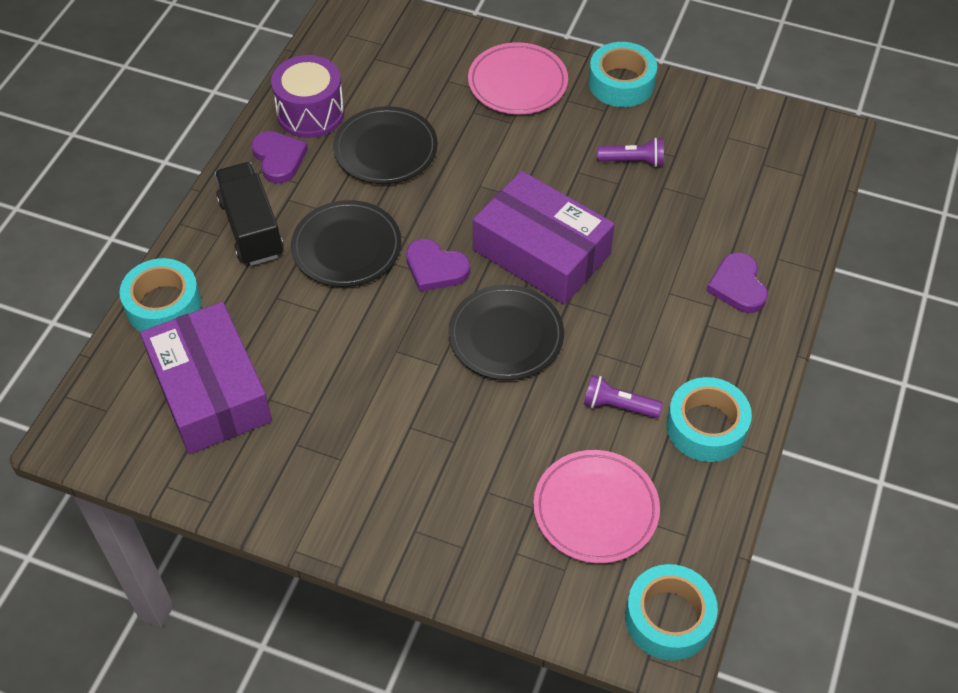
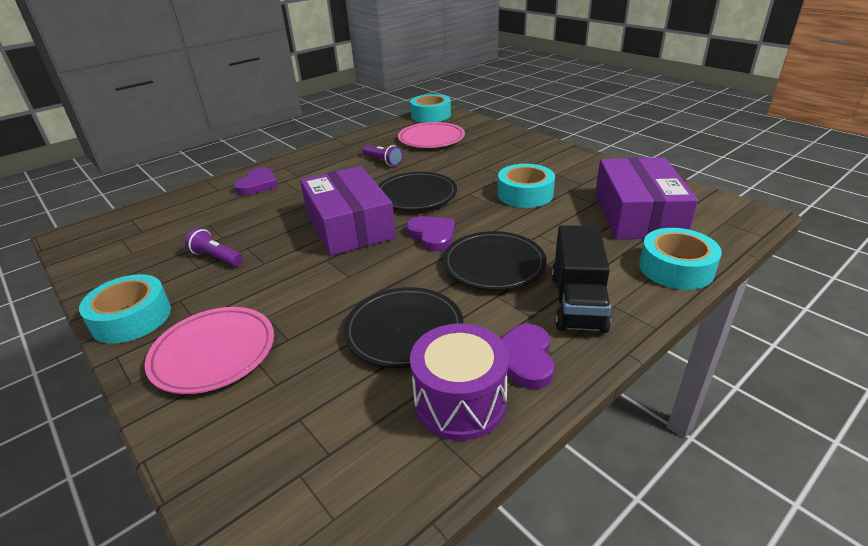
camera: 150 degrees left, 20 degrees down
(706, 427) = (349, 148): turquoise tape -> turquoise tape (525, 194)

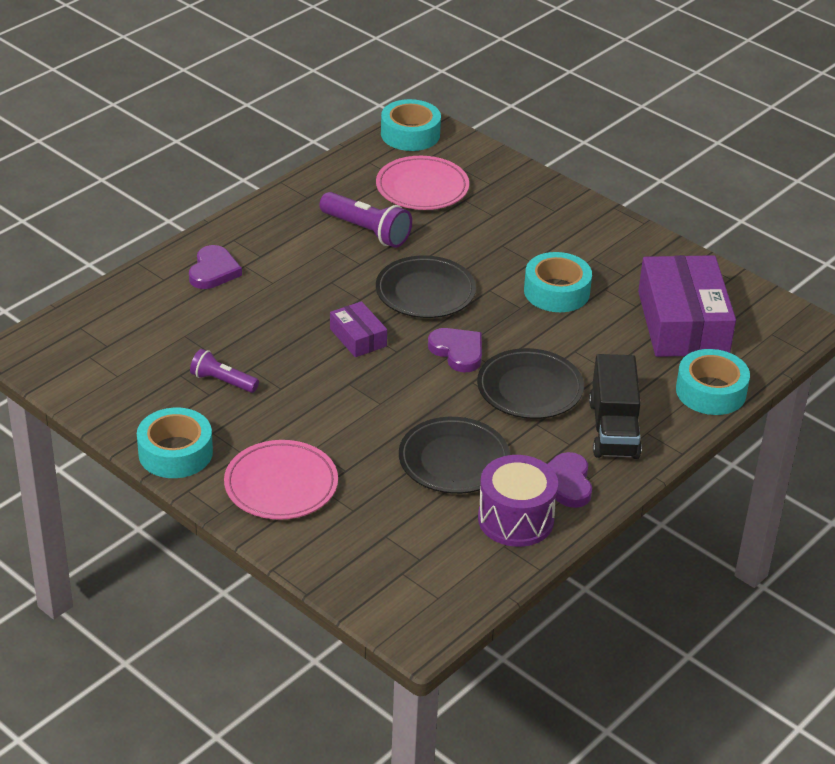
camera: 10 degrees left, 5 degrees up
(349, 225) = (358, 337): purple box -> purple box, size x0.48
(383, 161) = (367, 231): purple flashlight -> purple flashlight, size x1.57

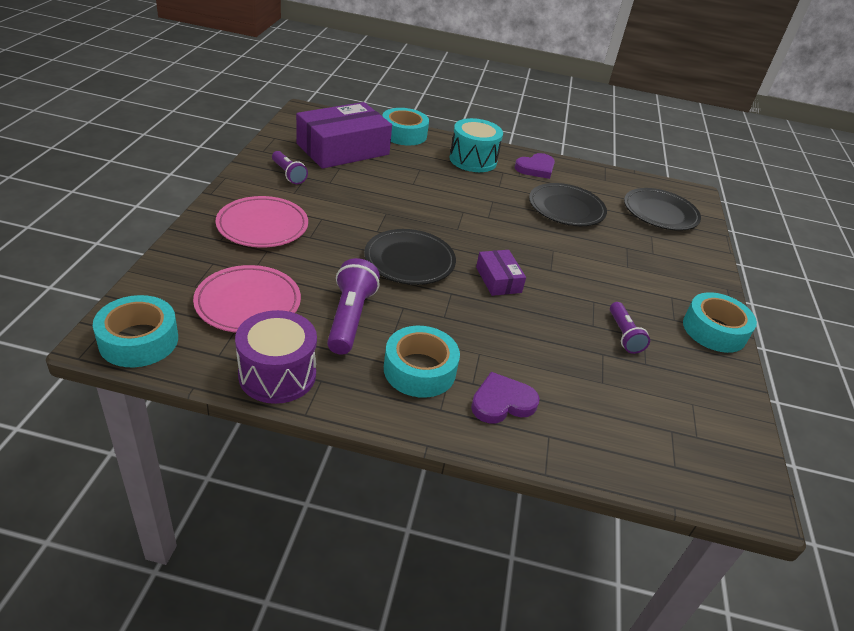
camera: 125 degrees left, 0 degrees up
(281, 485) = (672, 270): pink plate -> pink plate (262, 226)
(358, 337) = (498, 280): purple box -> purple box turned 45 degrees counterclockwise
(458, 352) = (464, 229): purple heart -> none
(515, 519) = (582, 179): purple drum -> purple drum (277, 374)
(529, 389) = (470, 193): black plate -> black plate (660, 213)
(556, 291) = (352, 201): turquoise tape -> turquoise tape (419, 370)
(613, 429) = (473, 160): black truck -> turquoise drum
(634, 265) = (288, 174): none -> purple flashlight

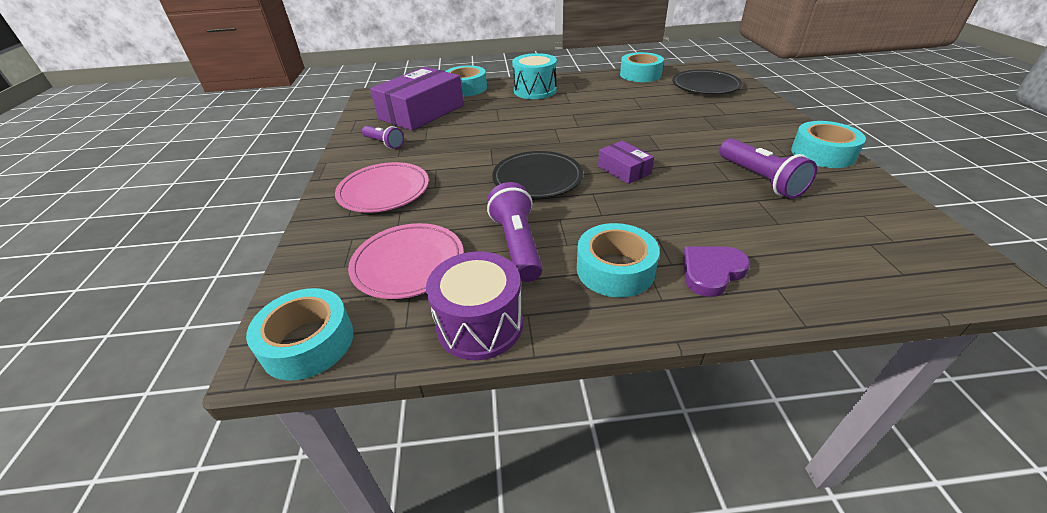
camera: 10 degrees left, 0 degrees up
(536, 168) = (588, 83): purple heart -> none
(566, 208) = (634, 103): black plate -> none
(600, 175) = (640, 74): none -> turquoise tape
(623, 335) = (760, 180): purple flashlight -> purple flashlight, size x1.57

